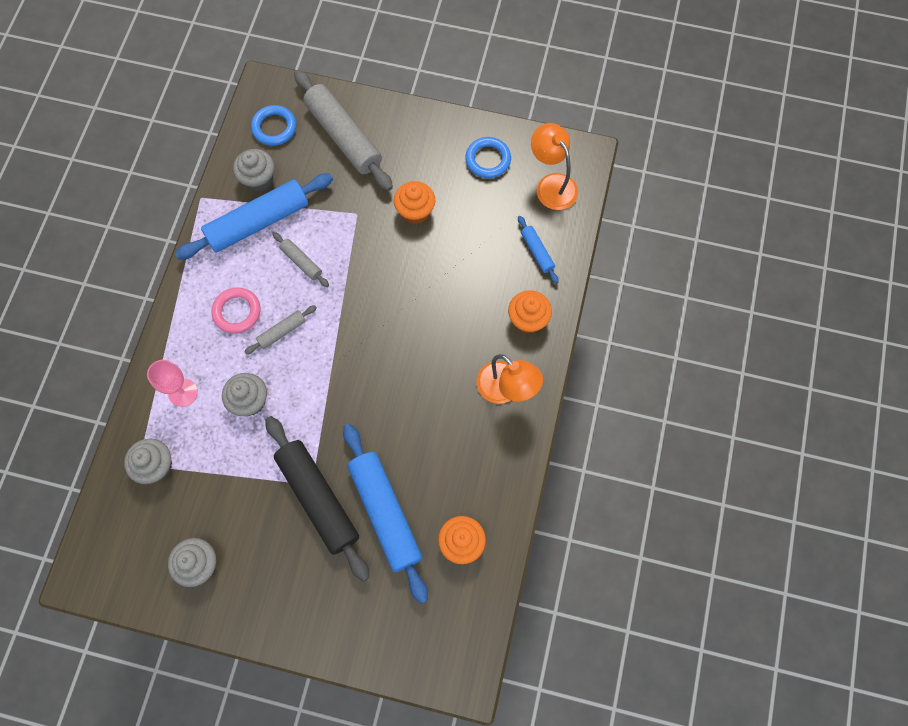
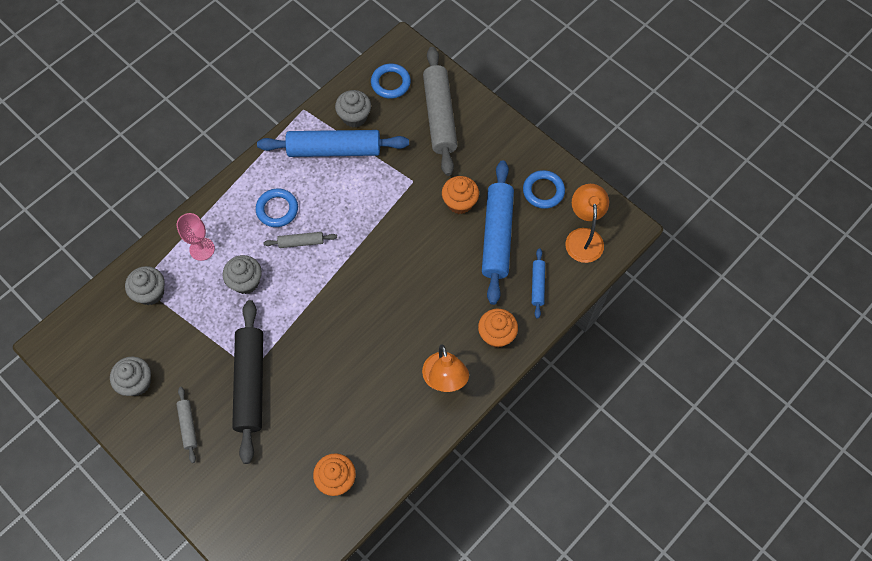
camera: 30 degrees right, 5 degrees down
(237, 312) = (277, 209): pink ring -> blue ring
(301, 262) = (348, 197): grey rolling pin -> grey rolling pin (188, 426)
(385, 513) = (293, 423): blue rolling pin -> blue rolling pin (497, 236)

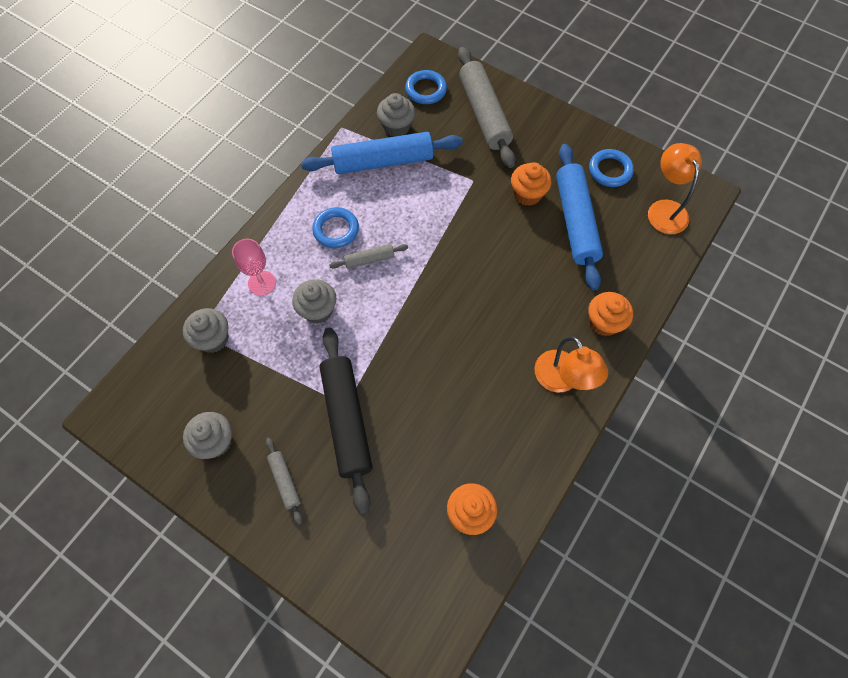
camera: 10 degrees left, 0 degrees up
(537, 285) = (632, 264): blue rolling pin -> none

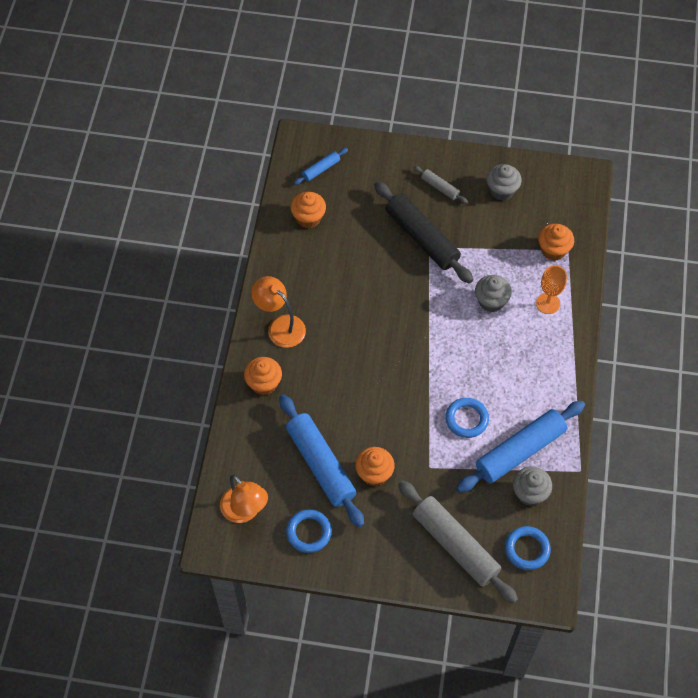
camera: 155 degrees right, 5 degrees down
(213, 339) = (553, 250): grey cupcake -> orange cupcake
(262, 283) = (548, 303): pink goblet -> orange goblet
(336, 230) = (519, 370): blue ring -> blue ring (466, 419)
(369, 259) = (476, 357): grey rolling pin -> none
(420, 585) = (321, 169): none -> blue rolling pin

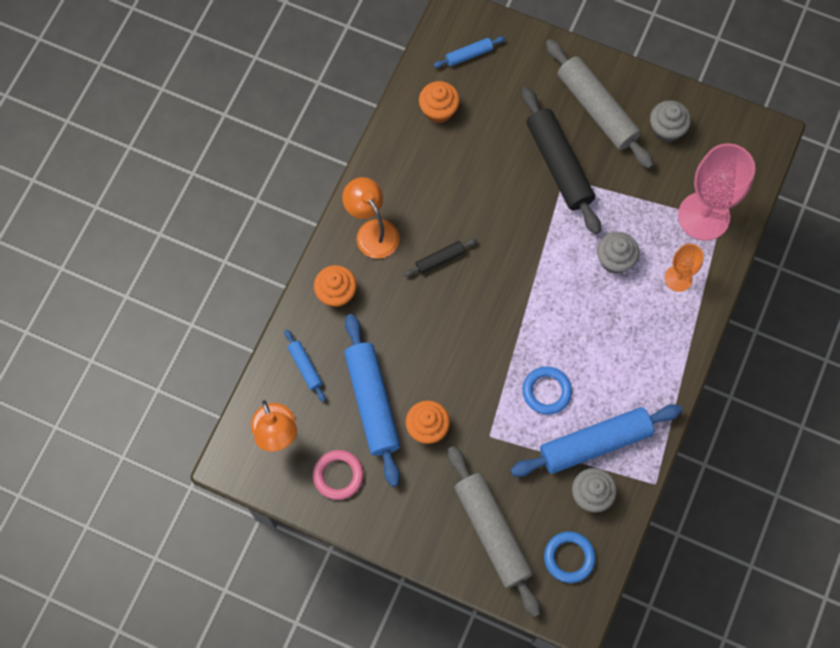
camera: 15 degrees right, 10 degrees up
(254, 450) = (305, 367): none -> blue rolling pin
(309, 532) = (338, 475): blue ring -> pink ring
(345, 335) = (440, 259): none -> black rolling pin
(440, 187) = (597, 109): grey rolling pin -> grey rolling pin, size x2.14
(553, 250) = (703, 216): orange cupcake -> pink goblet

